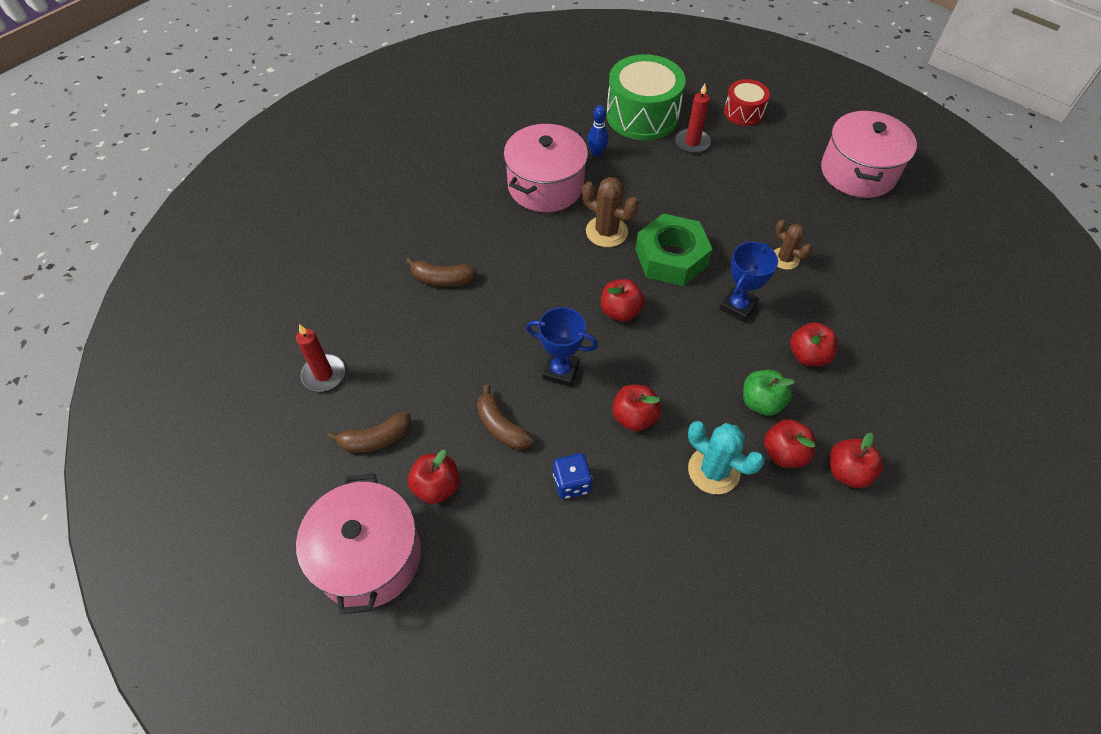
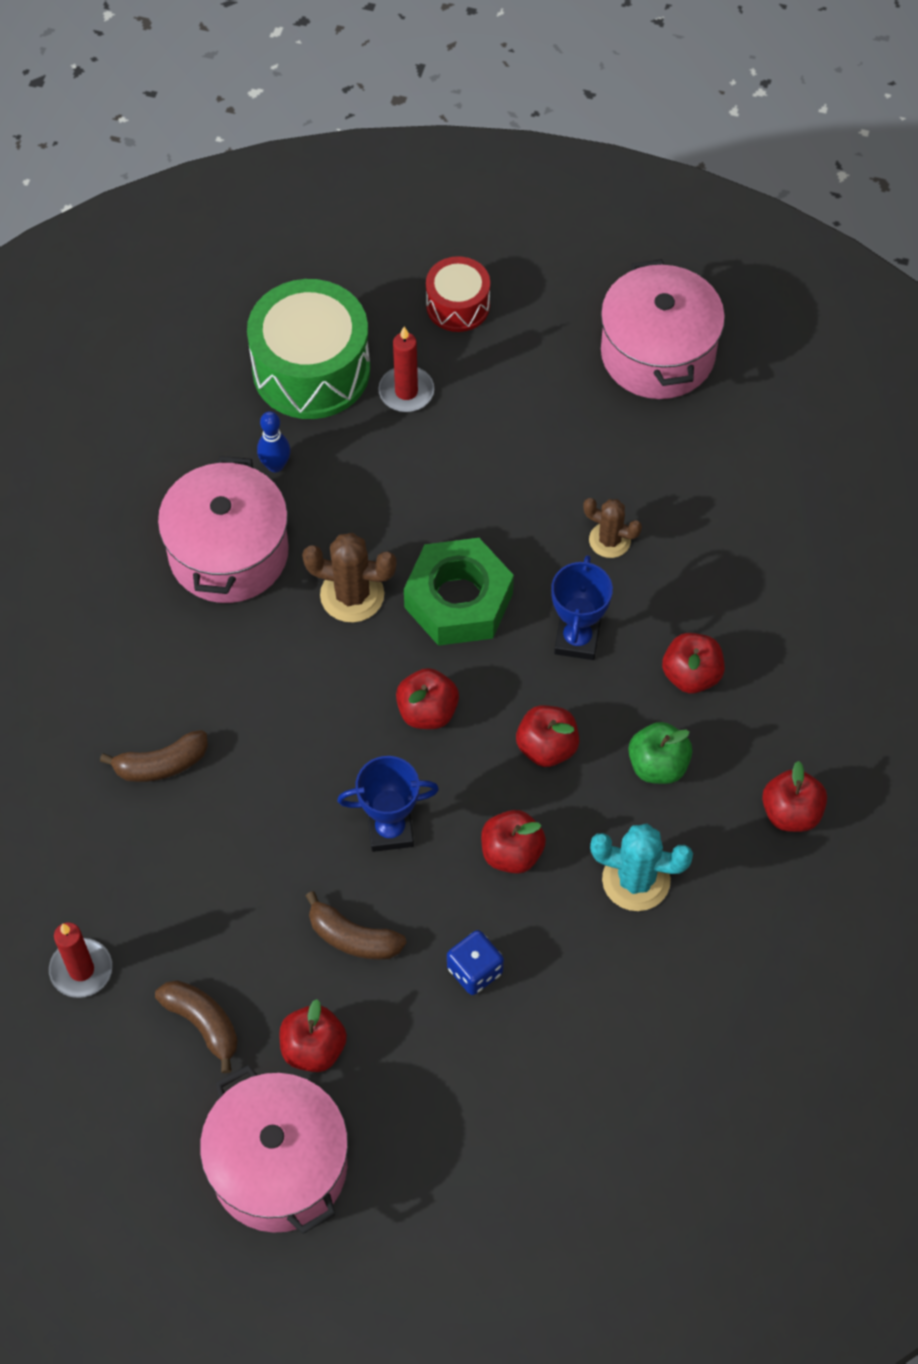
camera: 25 degrees left, 5 degrees up
(376, 439) = (203, 1023): brown banana -> brown banana turned 90 degrees counterclockwise
(784, 453) = (709, 821): red apple -> red apple (547, 747)

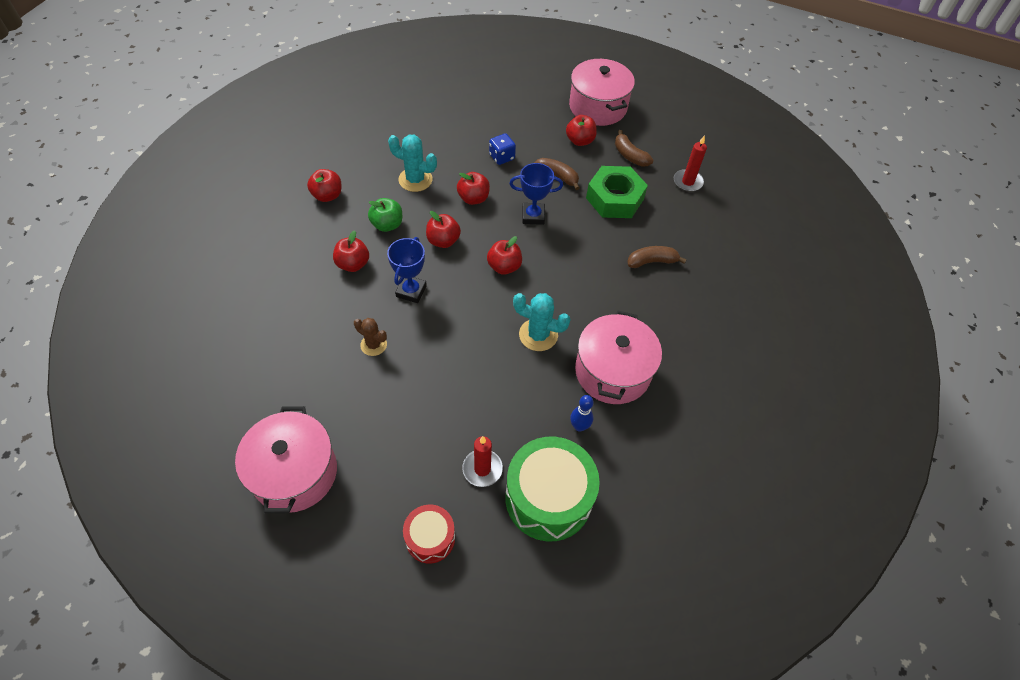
camera: 175 degrees left, 5 degrees down
(352, 595) = (538, 335): brown cactus -> turquoise cactus
(458, 600) = (475, 322): green nut -> green nut (614, 198)

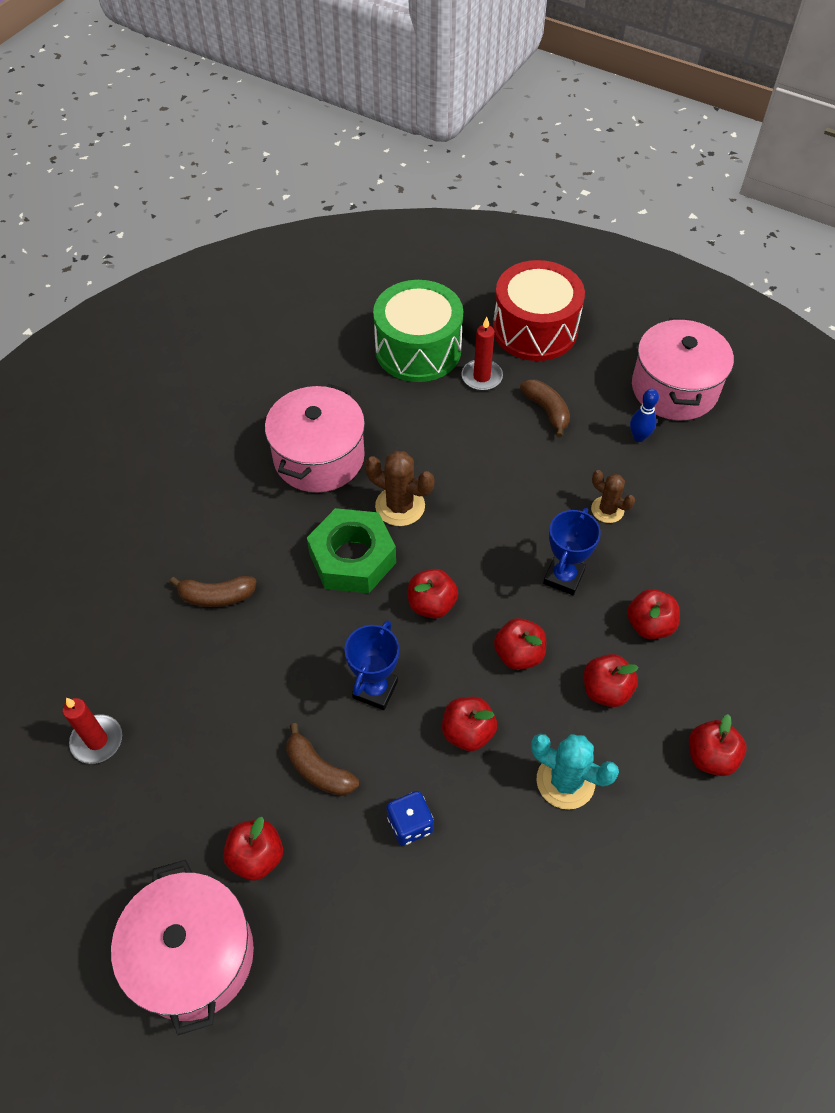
camera: 170 degrees left, 0 degrees up
(387, 225) = (606, 690): green apple -> red apple
(430, 538) = (535, 329): red drum -> red drum, size x1.82
(533, 216) = (375, 689): blue trophy -> blue trophy turned 75 degrees counterclockwise
(538, 335) = (400, 506): turquoise cactus -> brown cactus
(579, 426) = (372, 406): blue bowling pin -> blue bowling pin (639, 437)
(614, 198) = (234, 714): green nut -> green nut (352, 558)
(630, 155) = (175, 810): brown banana -> brown banana (546, 410)

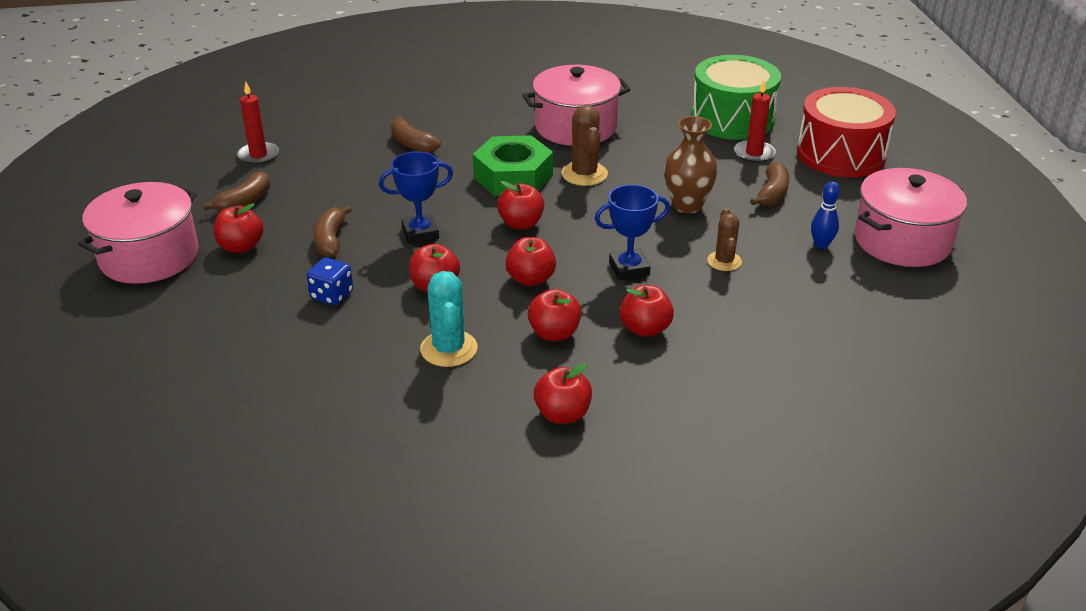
camera: 50 degrees right, 20 degrees down
(176, 805) = (245, 202): none -> brown banana
(512, 474) = (687, 205): none -> brown vase

